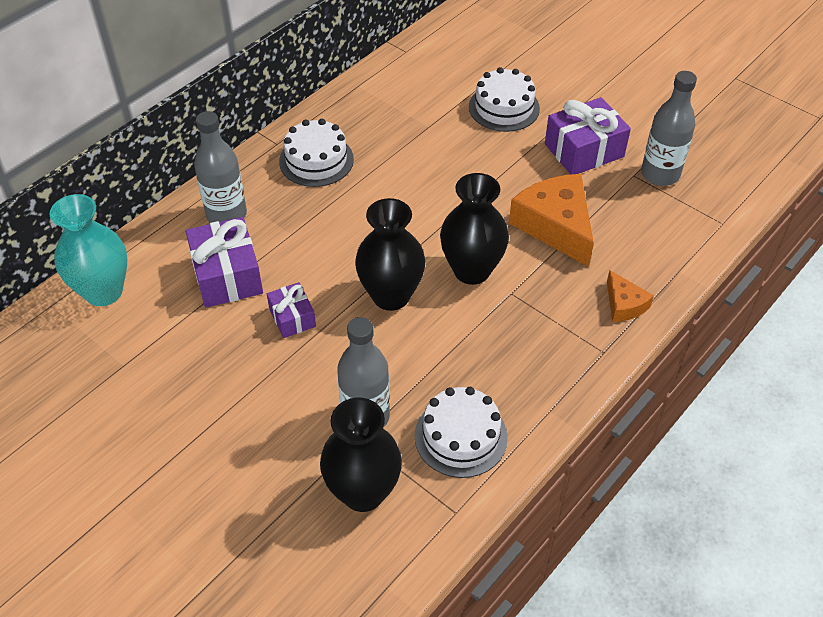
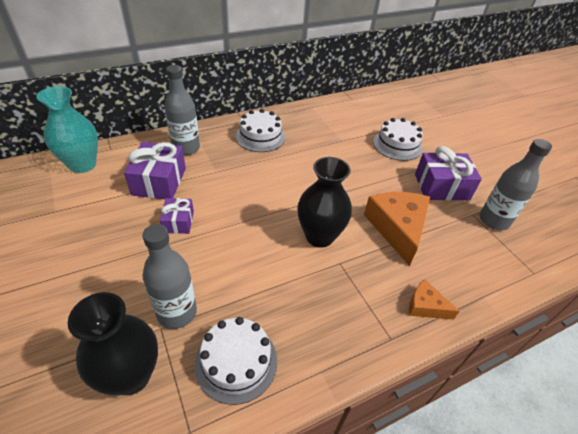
camera: 20 degrees right, 5 degrees down
(391, 296) = (253, 232): black vase -> none
(624, 304) = (425, 306): orange cheese -> orange cheese turned 120 degrees clockwise

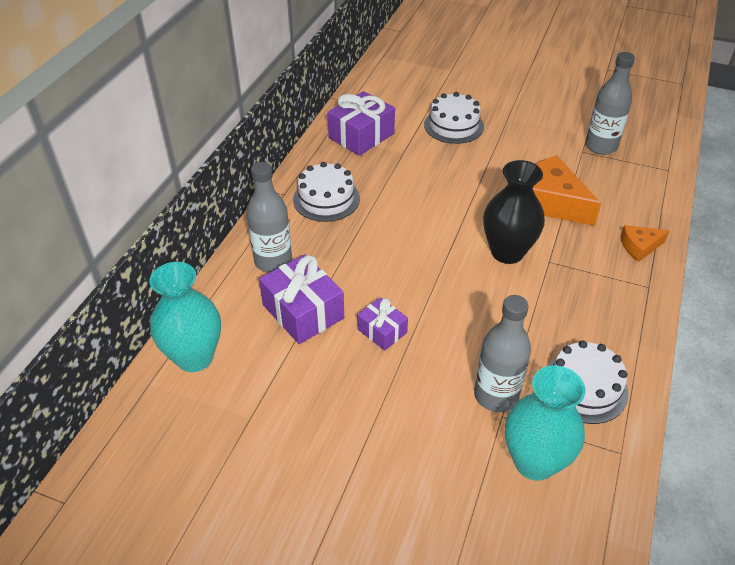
camera: 40 degrees left, 0 degrees up
(131, 375) = (534, 462): black vase -> turquoise vase
(441, 187) = (534, 142): purple gift -> purple gift (361, 136)

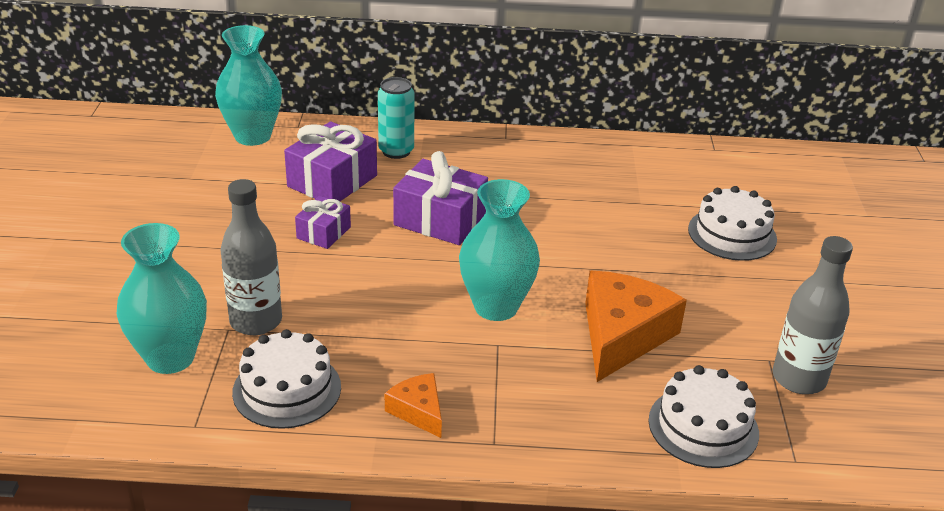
camera: 70 degrees right, 10 degrees down
(273, 261) = (396, 151): grey bottle -> turquoise can
(326, 199) = (514, 164): white cake -> white cake (703, 426)
(361, 136) = (649, 168): purple gift -> purple gift (440, 219)
(507, 252) = (496, 307): black vase -> turquoise vase
(639, 247) = (576, 431): orange cheese -> orange cheese (418, 411)

